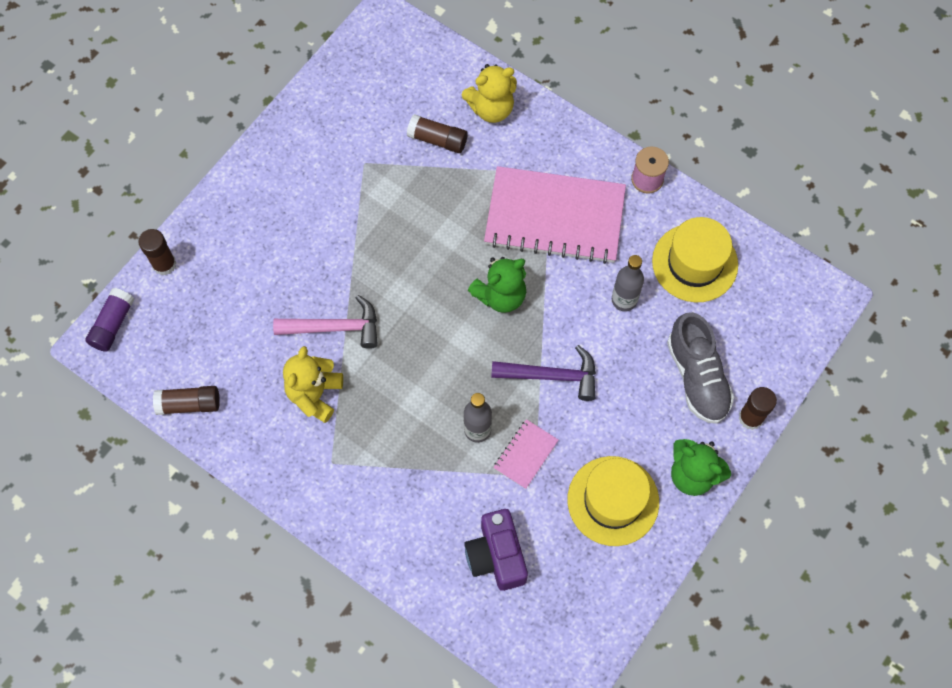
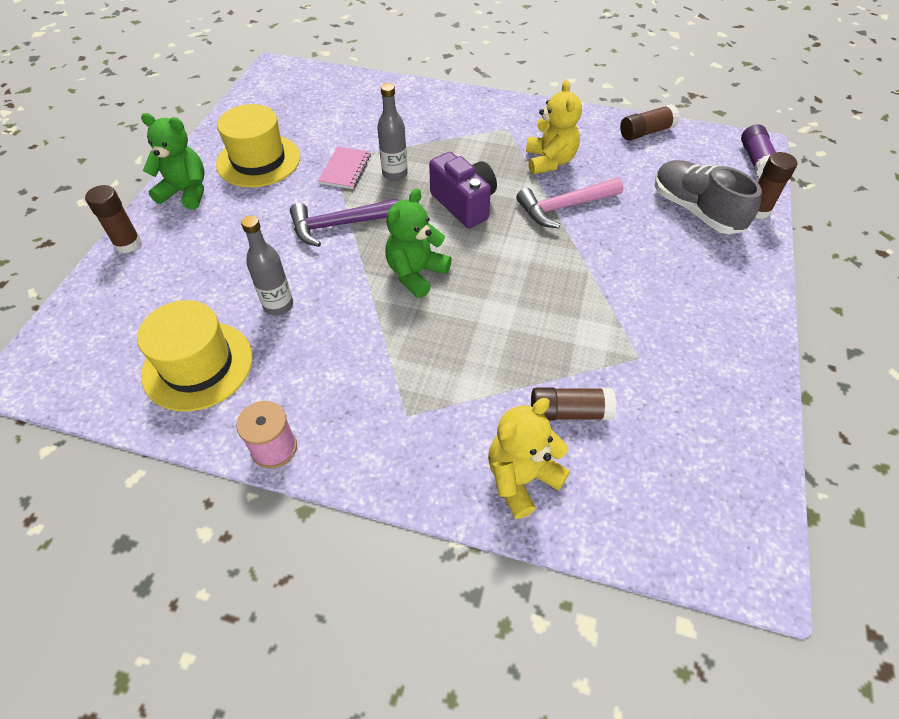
camera: 160 degrees right, 15 degrees down
(496, 556) = (348, 112): purple camera -> purple camera (464, 204)
(555, 217) = (383, 366): pink notebook -> none
(697, 377) = (187, 261): grey shoe -> grey shoe (695, 210)

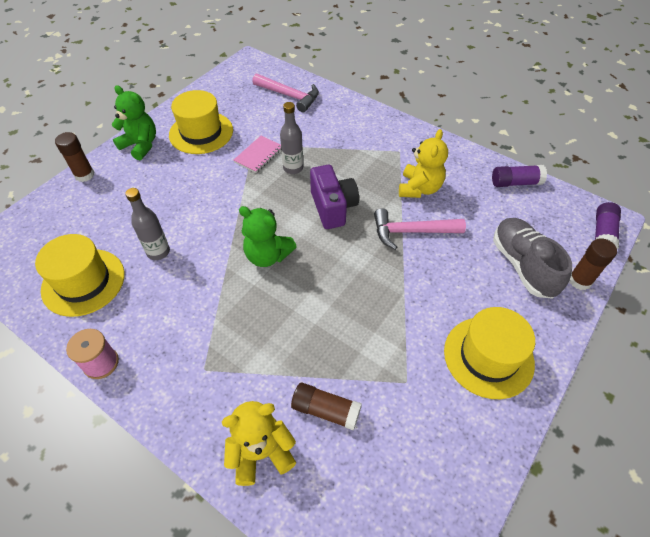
camera: 20 degrees right, 0 degrees up
(339, 225) = (232, 199): purple hammer -> none
(347, 97) = (289, 96): none -> pink hammer
(416, 273) = (267, 255): green teddy bear -> green teddy bear turned 120 degrees counterclockwise
(646, 132) = (515, 182): brown glue stick -> purple glue stick
(708, 307) = (488, 357): none -> yellow hat

